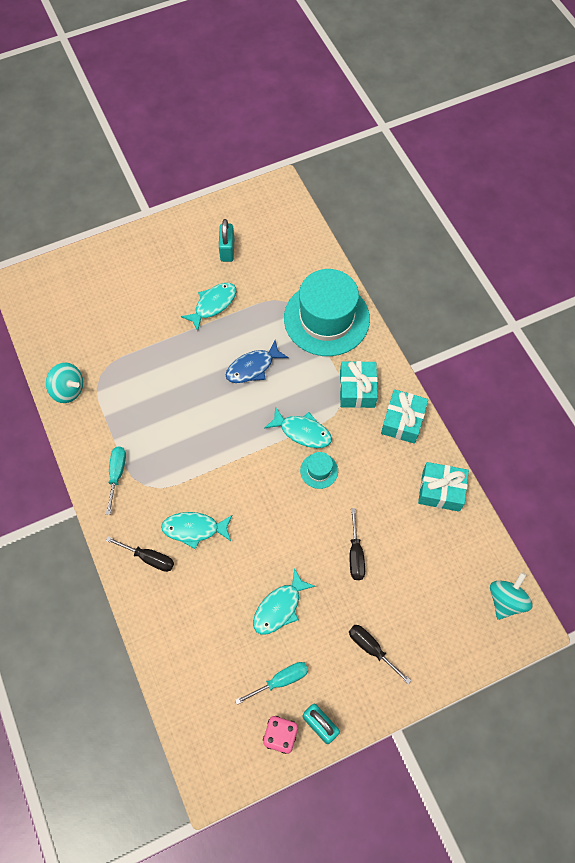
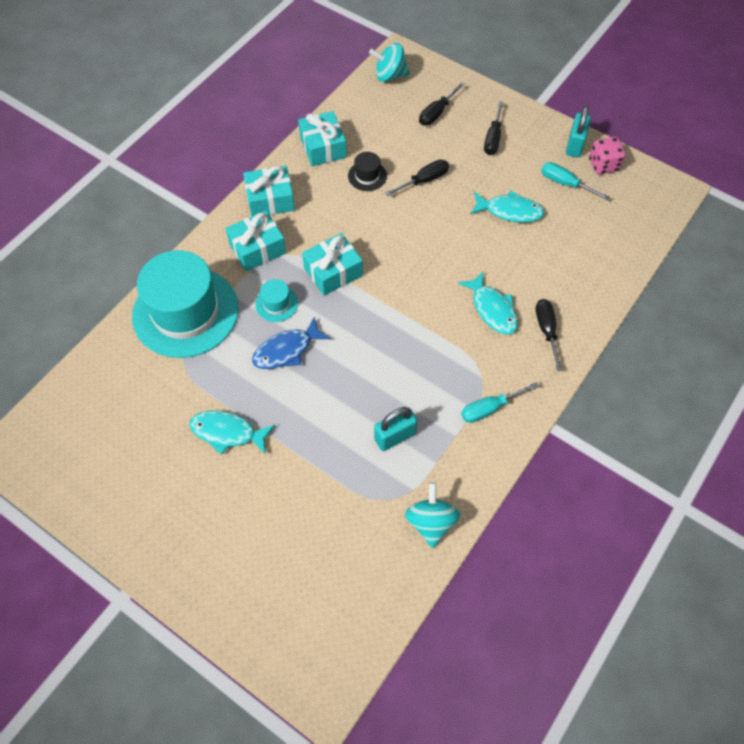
camera: 120 degrees left, 5 degrees down
(227, 250) = (139, 460): turquoise padlock -> turquoise padlock (395, 436)
(253, 367) = (286, 350): blue fish -> blue fish turned 120 degrees clockwise
(302, 432) = (333, 272): turquoise fish -> turquoise gift
(319, 470) = (364, 240): turquoise hat -> turquoise hat (276, 304)
(387, 510) = (367, 176): none -> black hat
(432, 616) = (437, 113): none -> black screwdriver

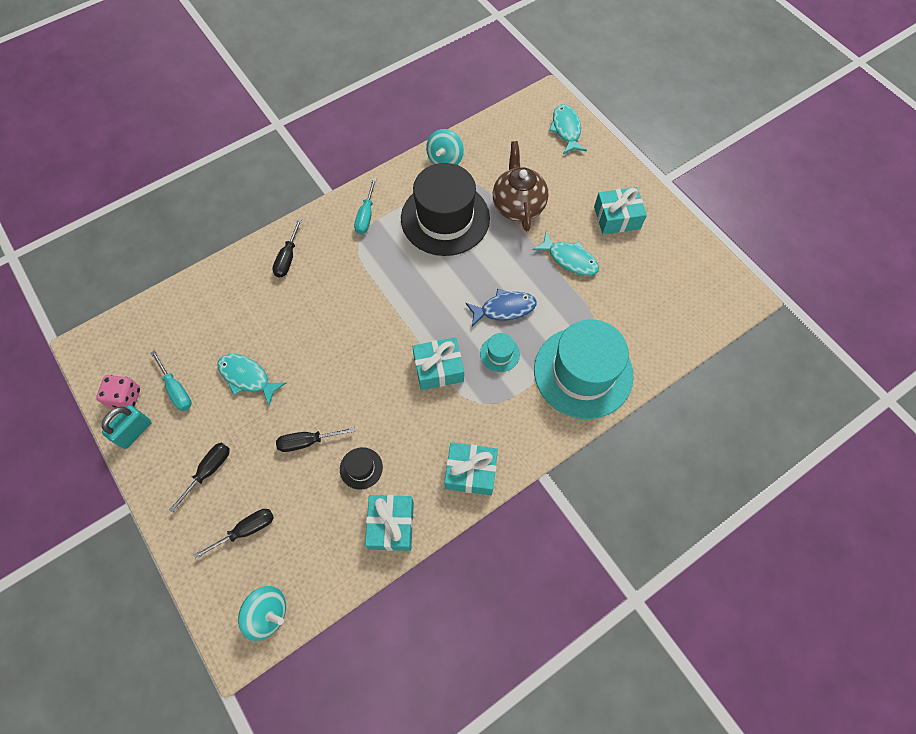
camera: 160 degrees left, 5 degrees up
(257, 248) = (500, 417): turquoise gift -> turquoise gift (617, 217)
(311, 485) = (518, 205): none -> brown teapot
(395, 436) = (445, 218): turquoise padlock -> black hat
(490, 408) = (366, 216): turquoise screwdriver -> turquoise screwdriver turned 105 degrees clockwise
(492, 309) = (320, 289): turquoise fish -> turquoise fish (566, 129)

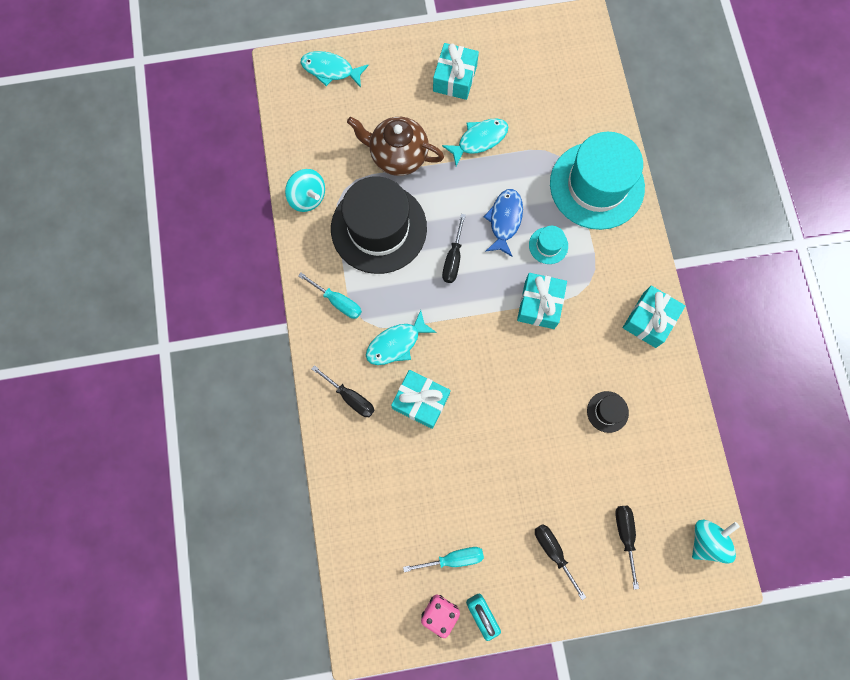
camera: 65 degrees left, 10 degrees up
(247, 377) = (470, 484): turquoise fish -> turquoise fish (396, 343)
(308, 441) = (562, 450): black screwdriver -> black screwdriver (453, 258)
(391, 525) = (670, 406): turquoise gift -> turquoise gift (421, 401)

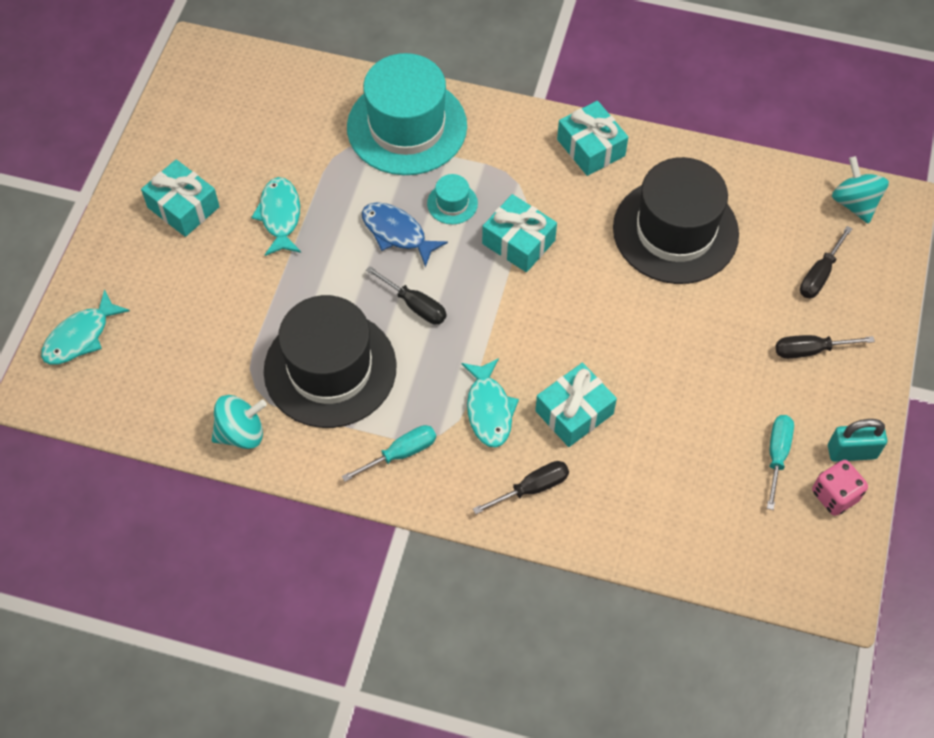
camera: 65 degrees left, 15 degrees down
(398, 156) = (247, 309): brown teapot -> none
(607, 411) = (675, 231): black hat -> black hat, size x2.45
(625, 536) = (820, 274): black screwdriver -> black screwdriver turned 75 degrees counterclockwise

